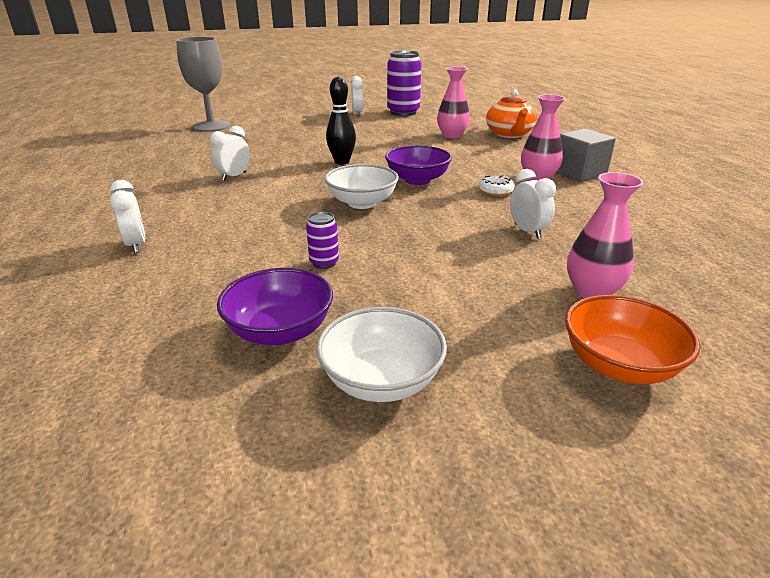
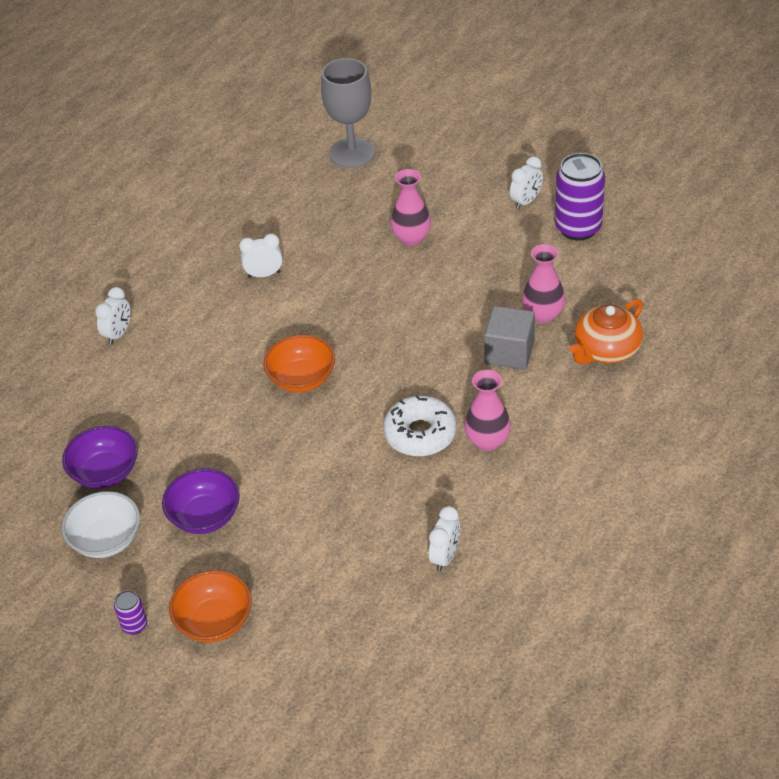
camera: 50 degrees right, 15 degrees up
(324, 263) = (192, 431): purple can -> purple can (134, 625)
(342, 162) = (371, 303): black bowling pin -> none
(362, 203) = (302, 379): white bowl -> orange bowl
(417, 180) = (387, 374): purple bowl -> purple bowl (205, 516)
(496, 191) = (420, 434): white donut -> white donut, size x1.92
(527, 231) = (356, 496): white clock -> white clock (445, 557)
(579, 173) = (537, 460): grey cube -> grey cube (509, 352)
(592, 292) = (293, 574): pink vase -> pink vase (411, 238)

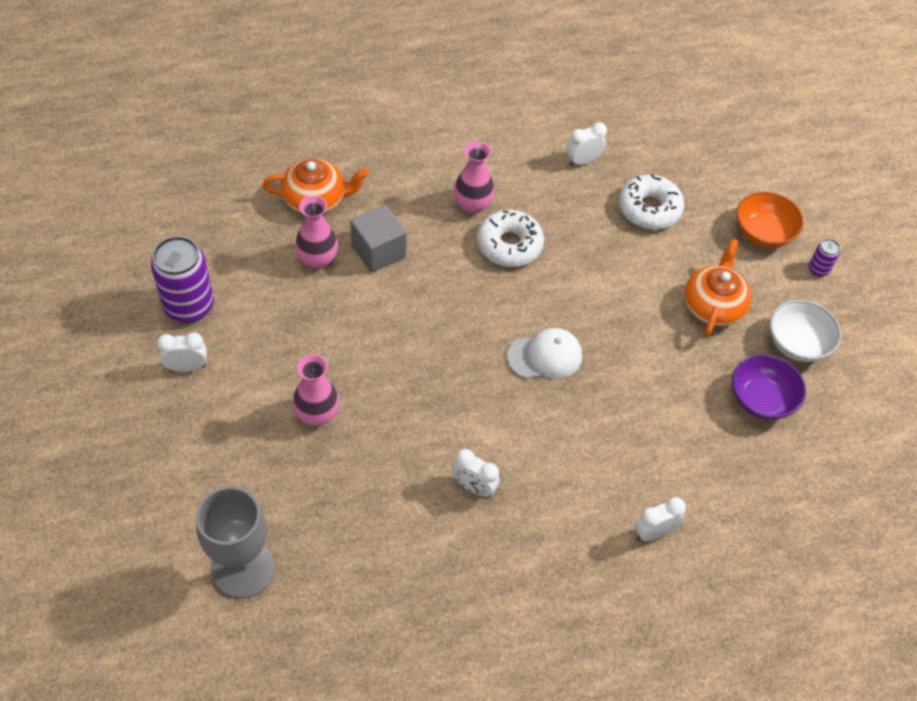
camera: 145 degrees left, 10 degrees up
(205, 516) = (713, 305): purple bowl -> orange teapot
(302, 379) = (545, 356): orange bowl -> white cap
(339, 559) = (649, 209): none -> white donut

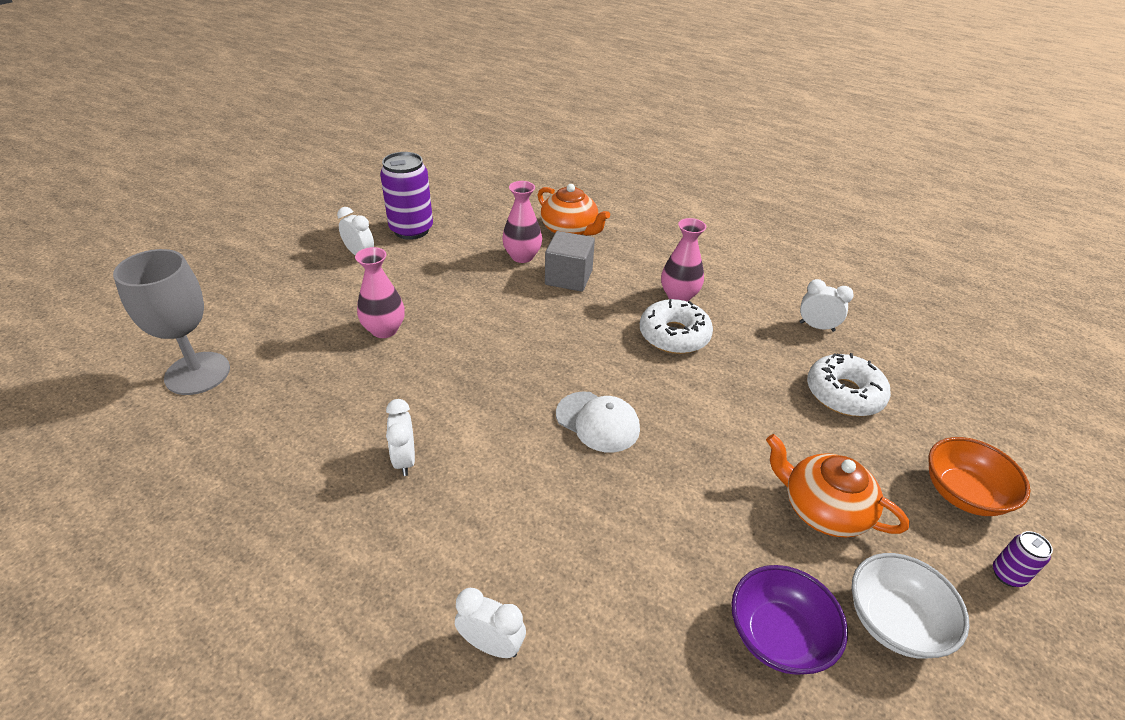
camera: 50 degrees right, 15 degrees down
(713, 305) = (823, 509): orange teapot -> orange teapot turned 120 degrees counterclockwise

